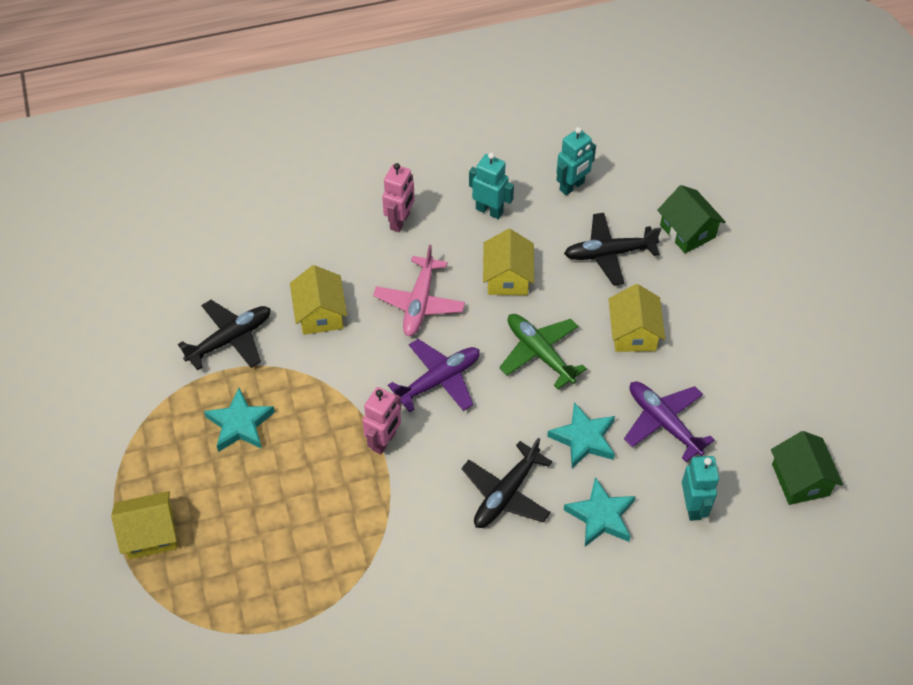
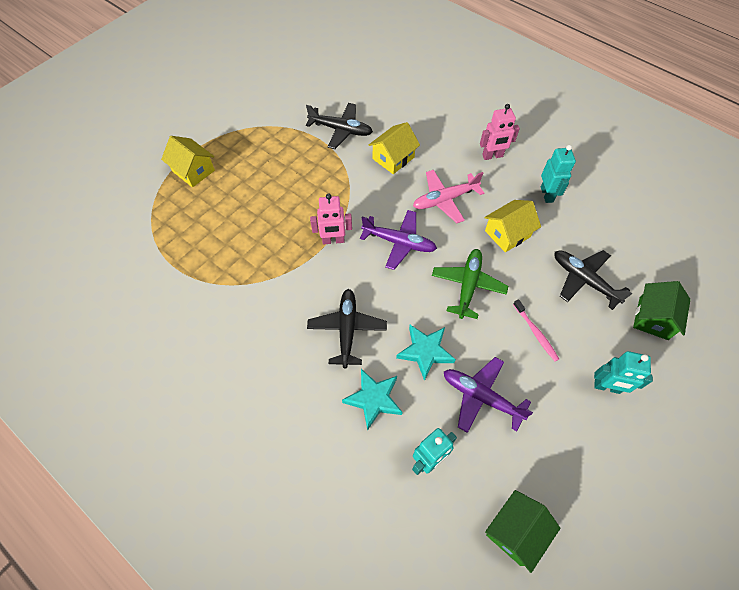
camera: 55 degrees right, 5 degrees up
(240, 424) = (290, 167): turquoise star -> none
(506, 494) = (347, 329): black plane -> black plane turned 90 degrees clockwise
(572, 186) = (613, 227): turquoise robot -> turquoise robot (607, 387)
(633, 333) = (536, 333): yellow house -> pink toothbrush
(663, 422) = (481, 397): purple plane -> purple plane turned 75 degrees counterclockwise

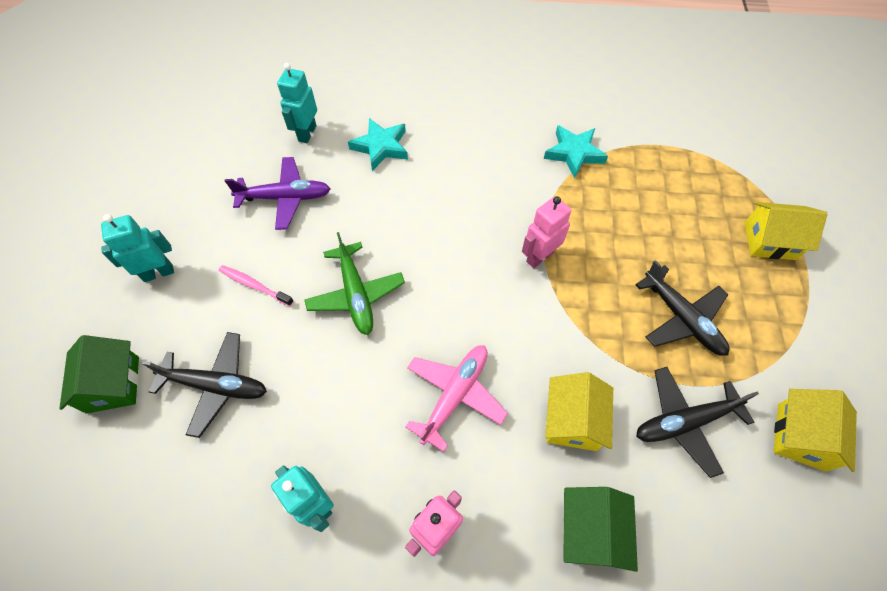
camera: 145 degrees right, 0 degrees up
(347, 329) = (448, 183): black plane -> black plane (682, 318)
(399, 242) = (467, 298): purple plane -> none
(425, 351) = (360, 205): turquoise star -> turquoise star (574, 153)
(507, 234) = (343, 394): yellow house -> yellow house (801, 436)
(515, 531) = (214, 127): green house -> green house (590, 531)

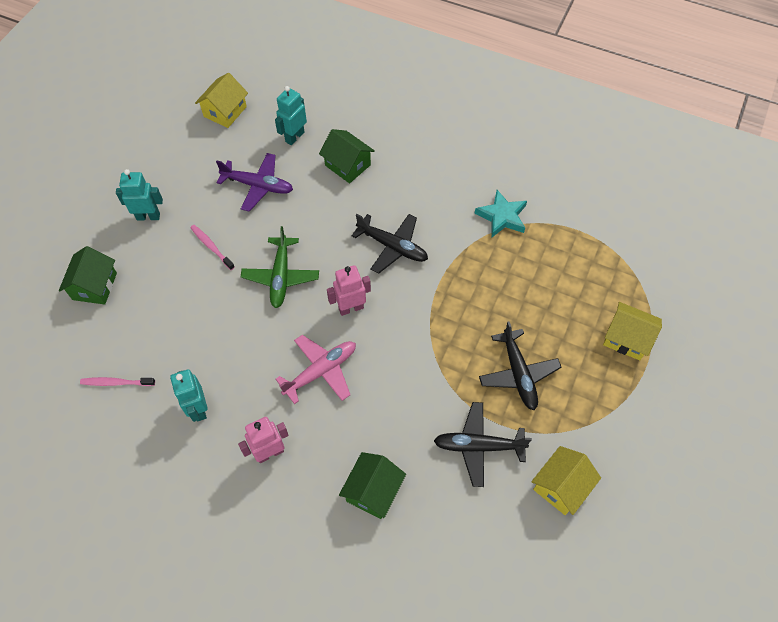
camera: 20 degrees right, 0 degrees up
(187, 508) = (116, 382): none -> pink toothbrush
(216, 385) = (161, 310): black plane -> black plane (392, 247)
(381, 147) = (347, 165): turquoise star -> green house
(539, 257) = (431, 292): pink robot -> pink robot (351, 308)
(573, 420) = (397, 417): yellow house -> yellow house (225, 111)

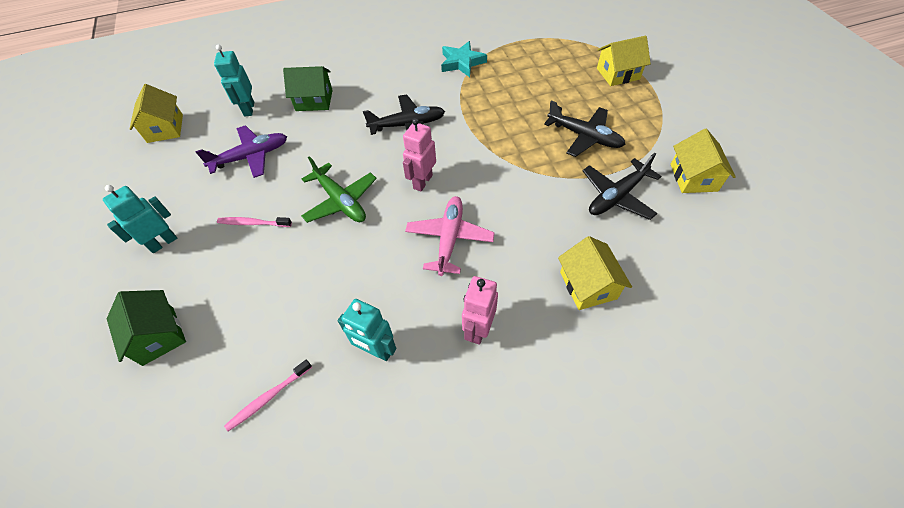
camera: 40 degrees left, 5 degrees down
(373, 491) = (588, 285): green house -> yellow house

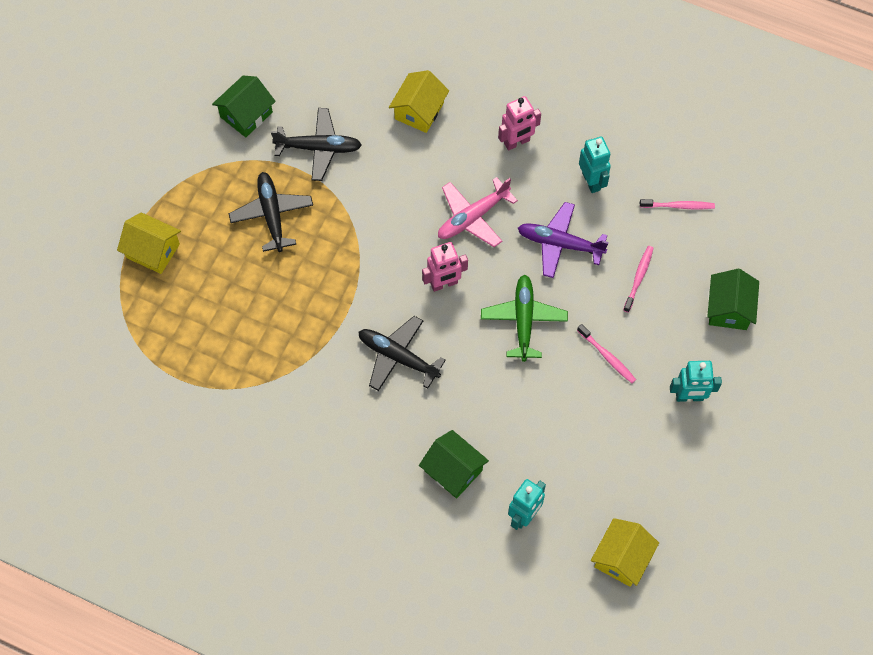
camera: 140 degrees left, 10 degrees up
(251, 156) = (563, 440): purple plane -> purple plane (559, 244)
(265, 298) = (639, 278): none -> pink toothbrush
(462, 62) = (266, 396): turquoise star -> none
(693, 177) = (246, 114): yellow house -> green house

